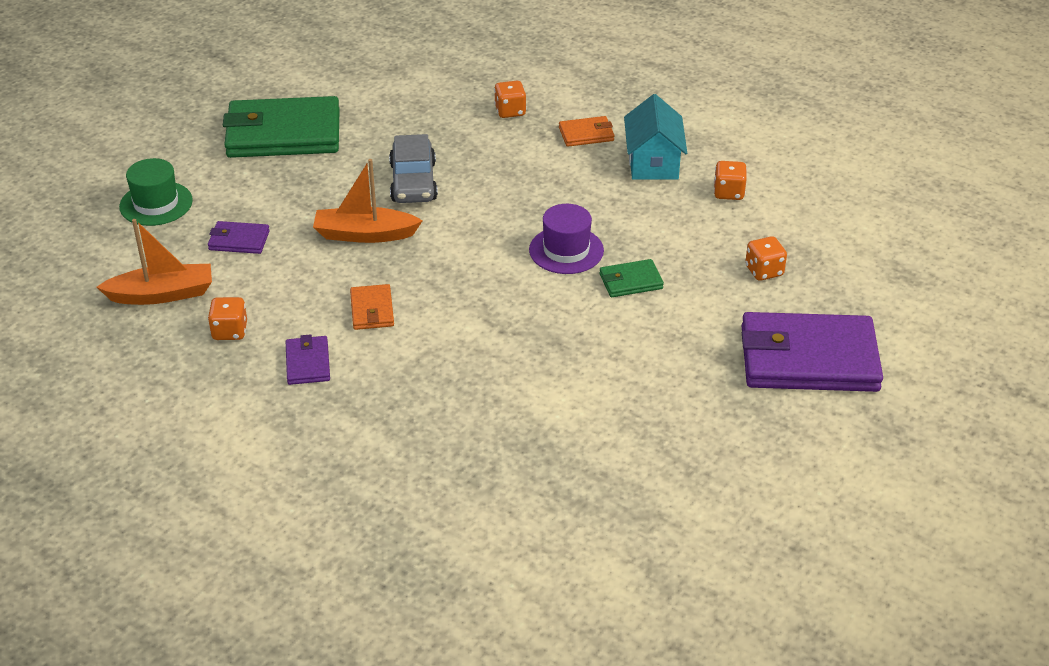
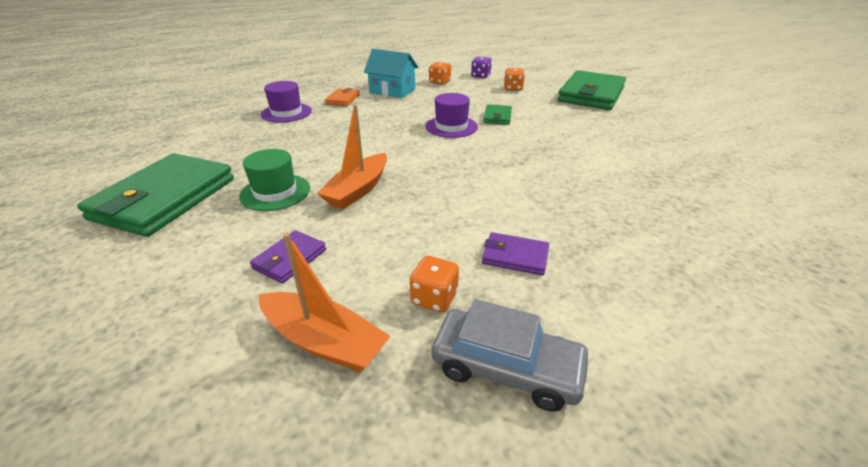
camera: 65 degrees left, 5 degrees down
(156, 204) = (147, 308): green hat -> green hat (275, 192)
(162, 294) = (324, 341): orange boat -> orange boat turned 105 degrees clockwise
(372, 310) = (461, 207): orange wallet -> none
(413, 182) = (317, 157): grey car -> grey car (507, 368)
(510, 111) = (286, 113): orange dice -> purple hat
(796, 224) = (480, 76): none -> purple dice
(808, 359) = (591, 95): purple wallet -> green wallet

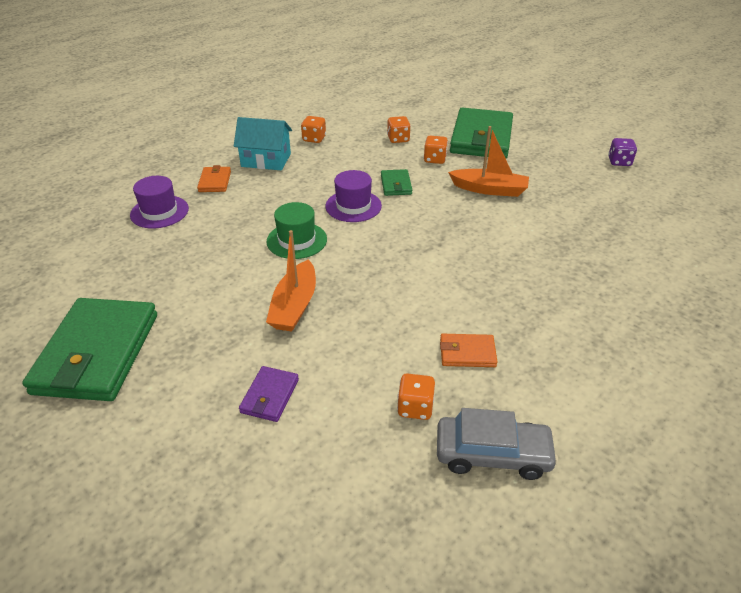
camera: 15 degrees left, 5 degrees up
(275, 192) = (211, 324): green hat -> green hat (297, 240)
(324, 341) = (342, 466): orange boat -> orange boat (489, 189)
(480, 76) = (356, 123): purple dice -> purple dice (619, 162)
(515, 256) = (467, 353): purple wallet -> orange wallet
(541, 104) = (435, 159): none -> orange dice

